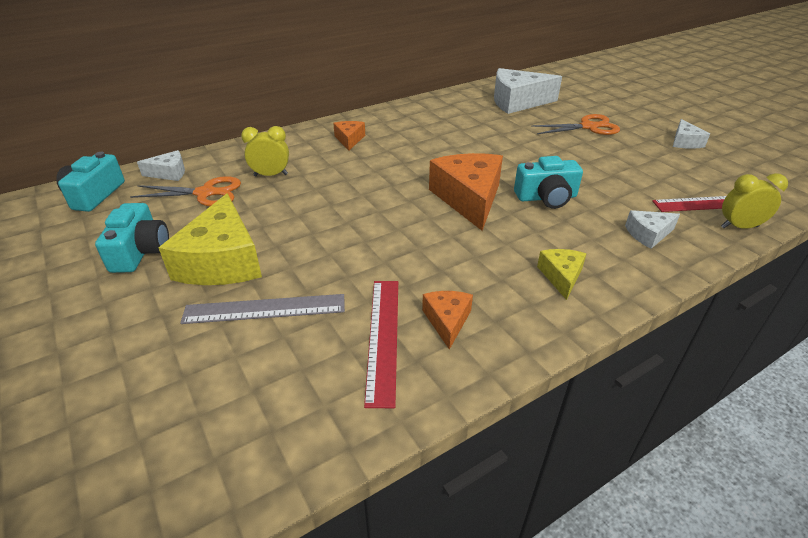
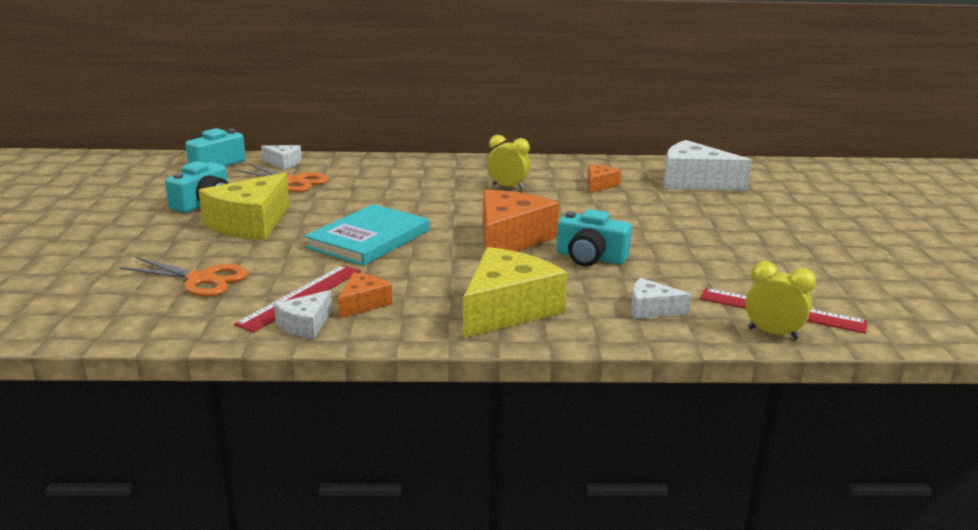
camera: 30 degrees right, 15 degrees down
(265, 309) = (242, 257): grey ruler -> none
(271, 175) = (360, 182): yellow clock -> yellow clock (508, 187)
(349, 140) = (464, 174): orange cheese -> orange cheese (599, 185)
(358, 240) = (369, 239): none -> turquoise book
(561, 276) = (507, 309): yellow cheese -> yellow cheese, size x1.98
(588, 127) = (743, 219): orange scissors -> orange scissors (201, 279)
(685, 142) = (847, 257): white cheese -> white cheese (306, 325)

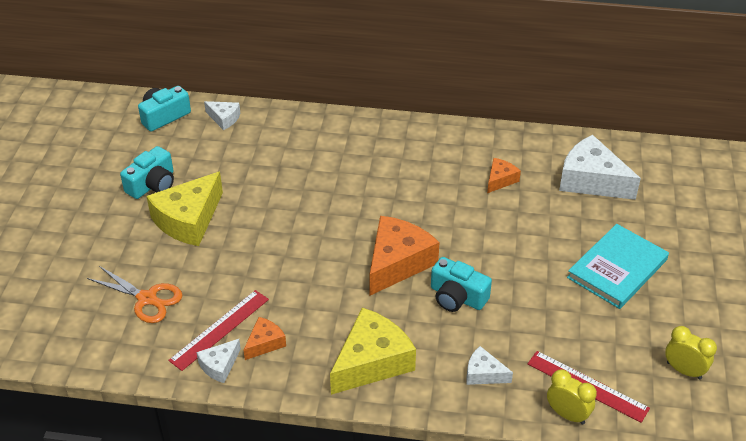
camera: 10 degrees right, 20 degrees up
(293, 181) = (229, 153): orange scissors -> none
(369, 239) = (281, 252): turquoise book -> turquoise book (617, 269)
(508, 187) = (416, 176): yellow clock -> yellow clock (684, 370)

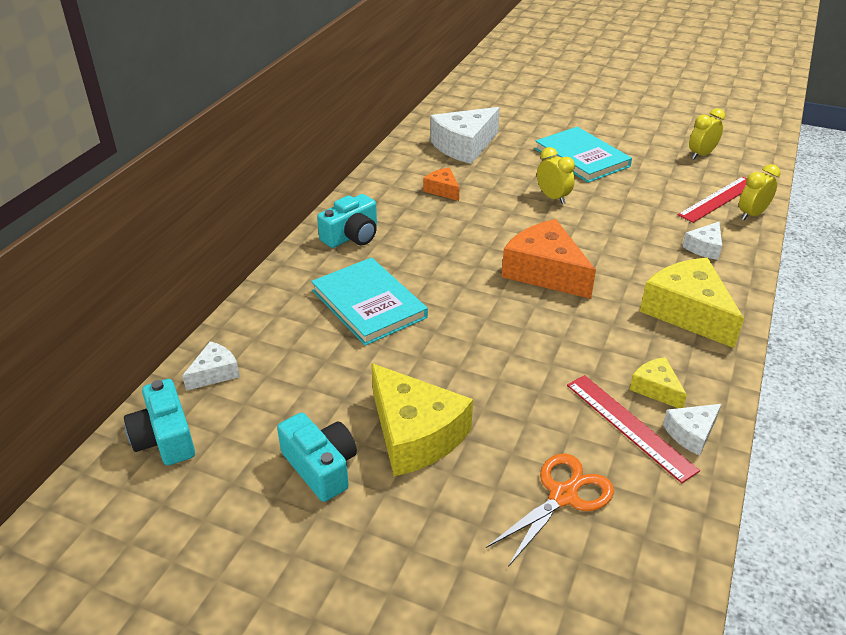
camera: 75 degrees left, 5 degrees down
(219, 366) = (691, 433): white cheese -> white cheese turned 90 degrees clockwise
(265, 343) = (656, 389): orange cheese -> yellow cheese
(318, 170) = (369, 304): none -> turquoise book
(457, 297) = (602, 244): turquoise camera -> turquoise camera (352, 236)
(524, 255) = (553, 197): none -> yellow clock

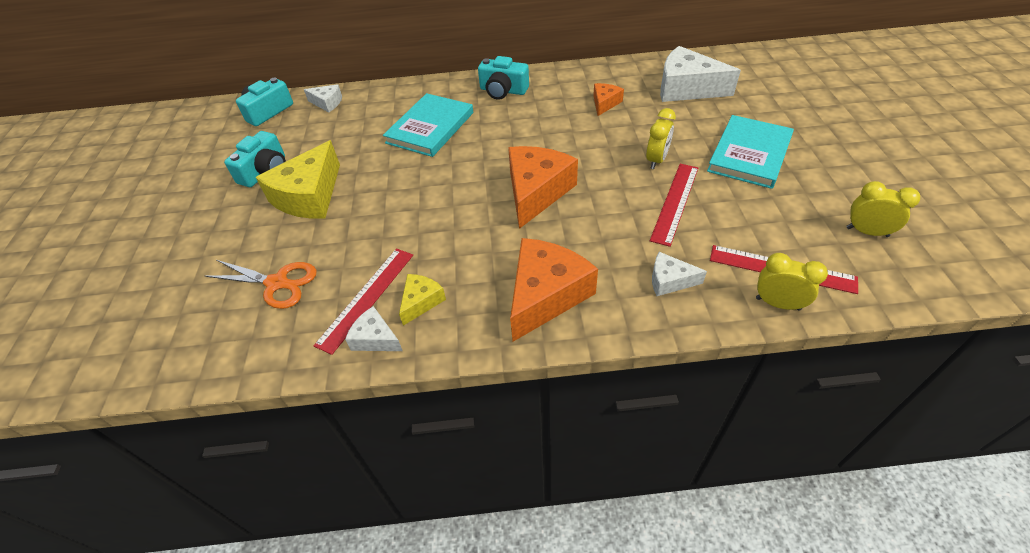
camera: 65 degrees right, 10 degrees up
(615, 211) = (674, 202): none -> red ruler
(687, 312) = (546, 295): yellow cheese -> orange cheese

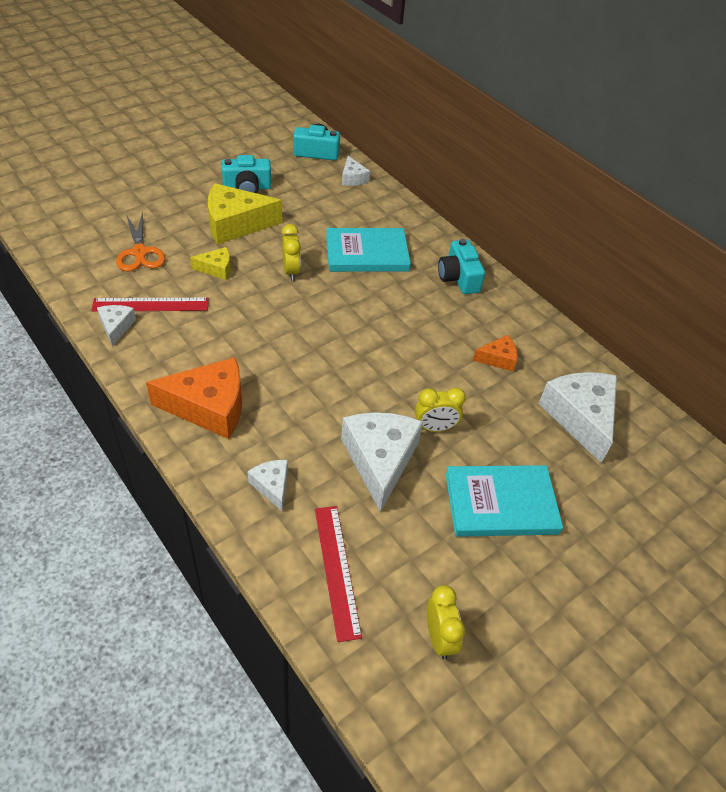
camera: 50 degrees right, 0 degrees up
(421, 302) = (163, 336): yellow cheese -> yellow cheese (216, 269)
(536, 192) = (329, 356): orange cheese -> none
(674, 202) = (380, 460): red ruler -> white cheese
(777, 303) = (288, 576): yellow clock -> yellow clock (291, 271)

